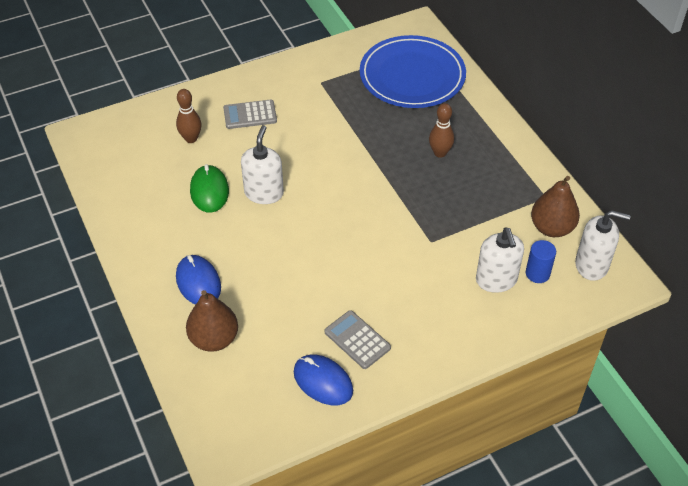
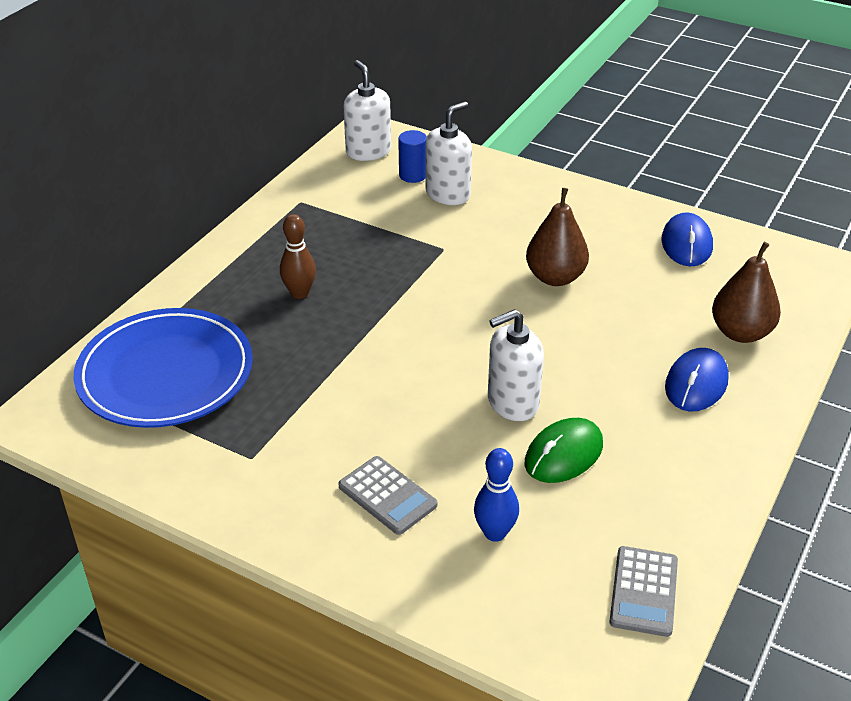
camera: 125 degrees left, 10 degrees down
(191, 138) = (495, 533): brown bowling pin -> blue bowling pin
(357, 340) = (618, 244): grey calculator -> grey calculator (643, 591)
(551, 228) = (342, 185): brown pear -> brown pear (555, 277)

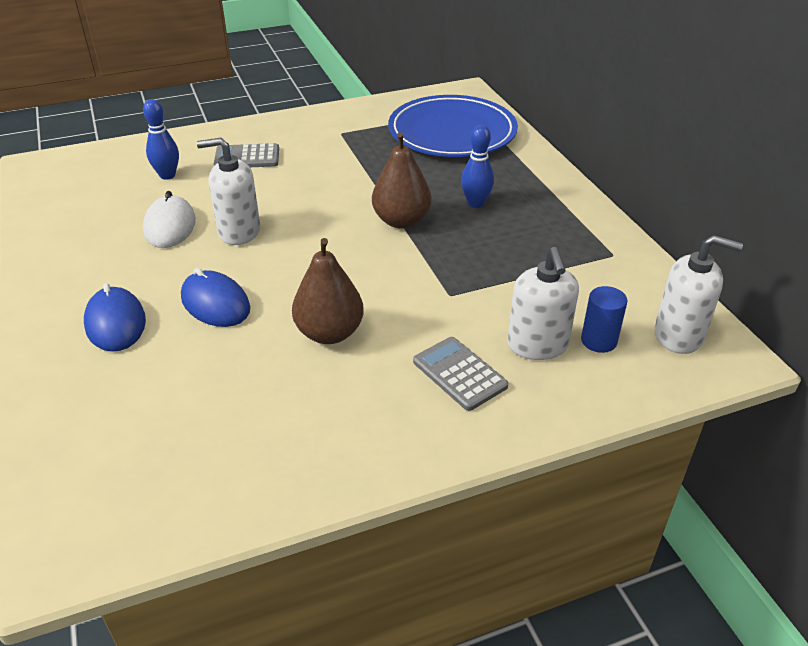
camera: 130 degrees right, 0 degrees up
(299, 293) = (475, 203): brown bowling pin -> blue bowling pin
(512, 403) = (239, 231): white soap dispenser -> white soap dispenser turned 105 degrees counterclockwise
(563, 454) = (170, 226): green mouse -> white mouse
(643, 591) = (54, 197): grey calculator -> grey calculator (459, 374)
(686, 244) = (253, 462): blue mouse -> blue mouse (215, 303)
(741, 333) = (109, 393): brown pear -> brown pear (401, 221)

